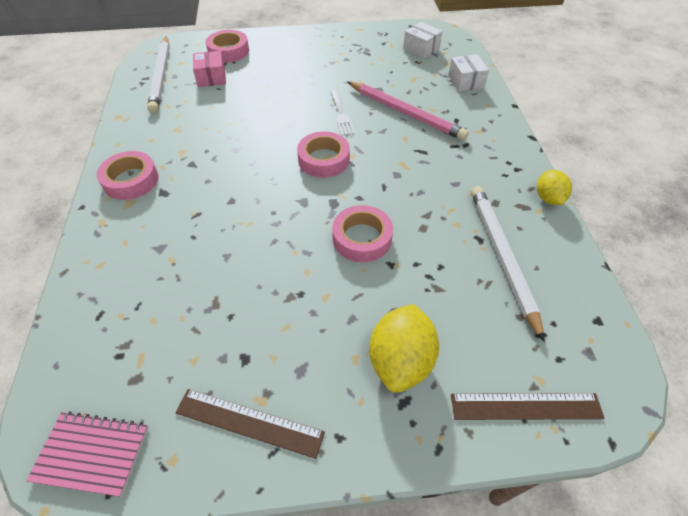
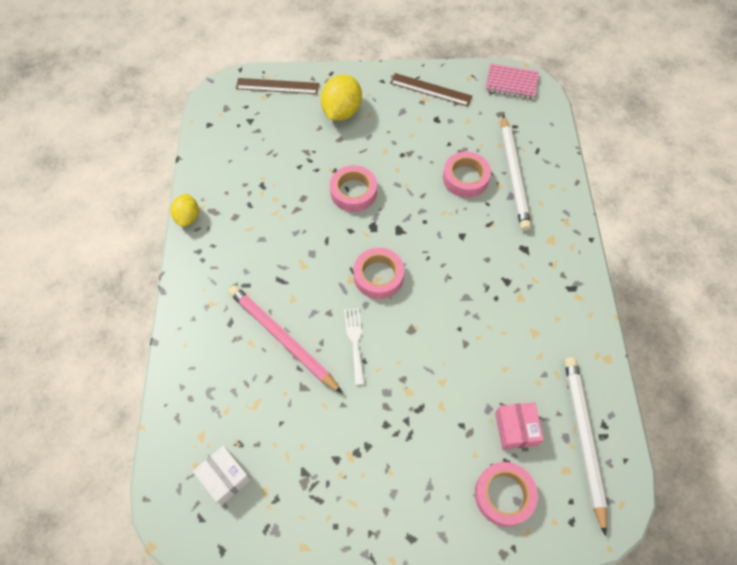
camera: 175 degrees left, 10 degrees up
(131, 180) = (558, 264): pink tape -> pink tape (465, 178)
(466, 81) = (192, 392): white box -> none
(502, 257) = (251, 170): white pencil -> white pencil (513, 174)

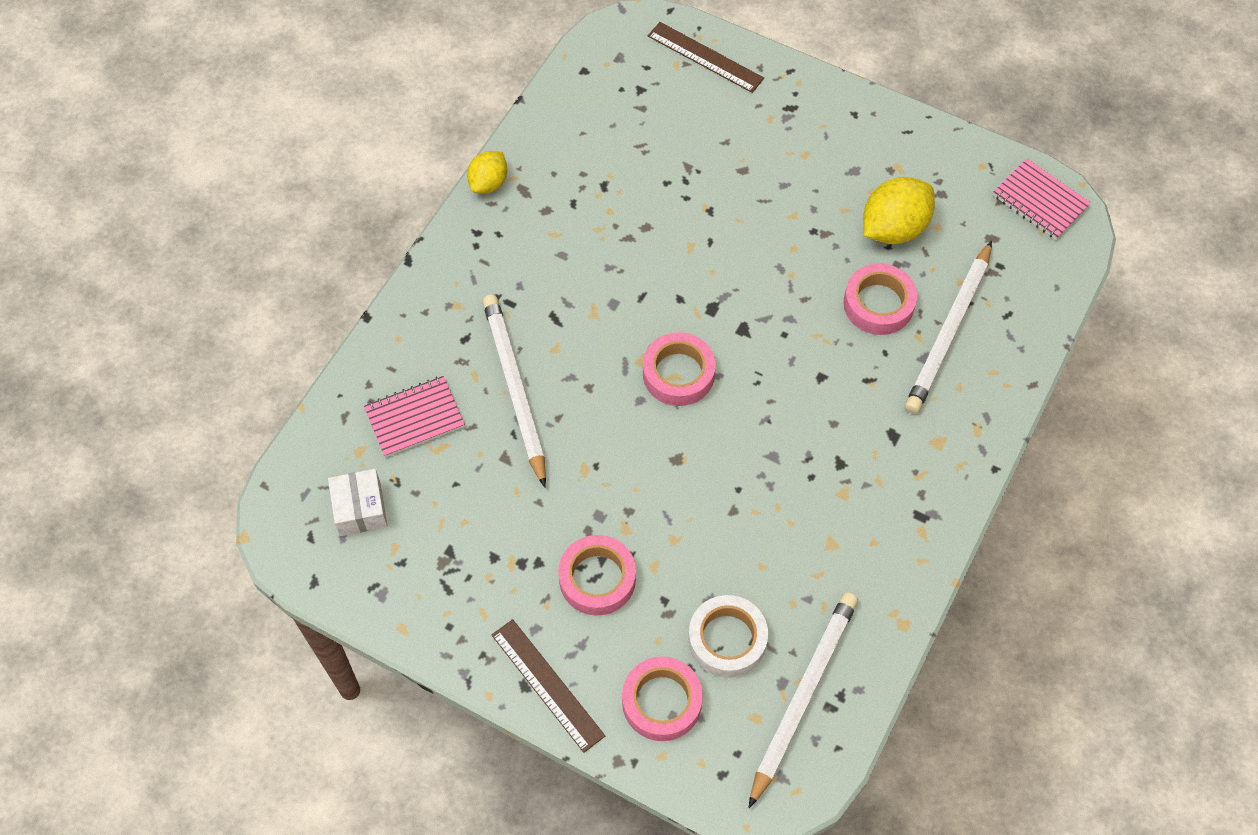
camera: 30 degrees right, 0 degrees up
(227, 393) = (414, 418): none -> pink notebook
(282, 338) = (515, 389): pink pencil -> white pencil
(342, 111) = (770, 133): yellow lemon -> yellow lemon (893, 228)
(353, 192) = (715, 250): pink tape -> pink tape (597, 579)
(355, 341) = (599, 437): white fork -> none
(430, 90) = (914, 158): brown ruler -> brown ruler (547, 685)
(515, 429) = (727, 639): pink box -> white tape

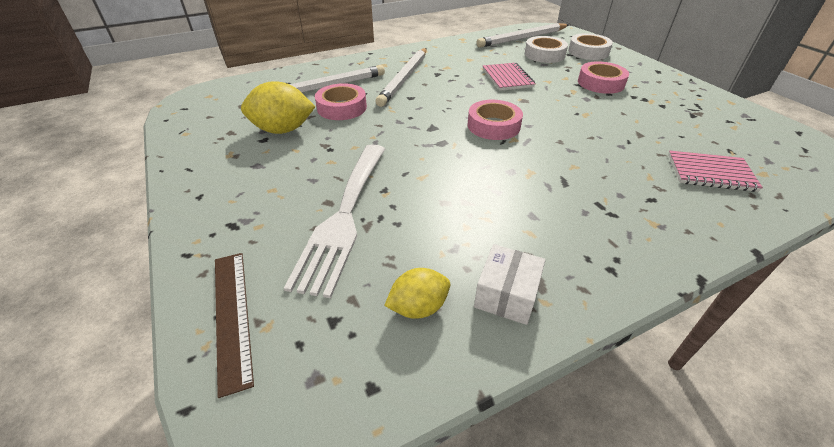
camera: 145 degrees left, 20 degrees down
(360, 509) = (762, 148): white box -> white box (506, 295)
(489, 183) = (578, 310): yellow lemon -> yellow lemon (418, 307)
(515, 389) = (618, 159): white pencil -> white pencil (404, 78)
(547, 685) = (645, 68): brown ruler -> none
(662, 702) = (588, 52): pink tape -> white tape
(713, 163) = (344, 217): none -> white fork
(1040, 201) = (191, 108): pink notebook -> pink notebook (507, 78)

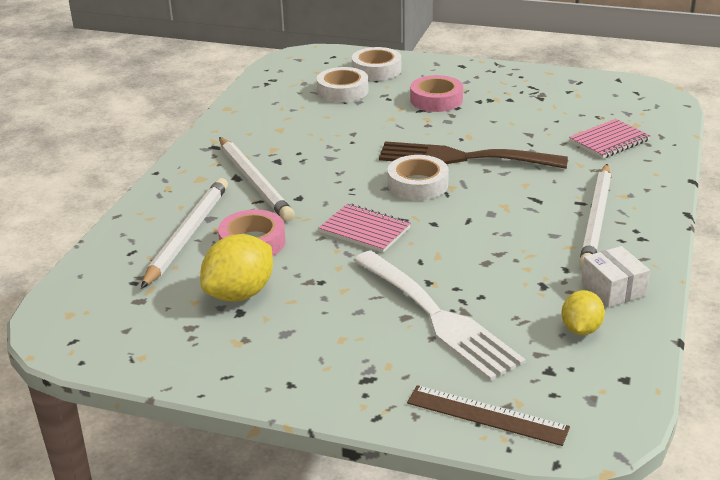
camera: 45 degrees left, 10 degrees down
(493, 126) = (417, 184): pink tape -> white tape
(507, 78) = (352, 133): pink notebook -> pink notebook (365, 230)
(522, 38) = (290, 80): white pencil -> white pencil (596, 219)
(555, 125) = (462, 158): none -> brown fork

